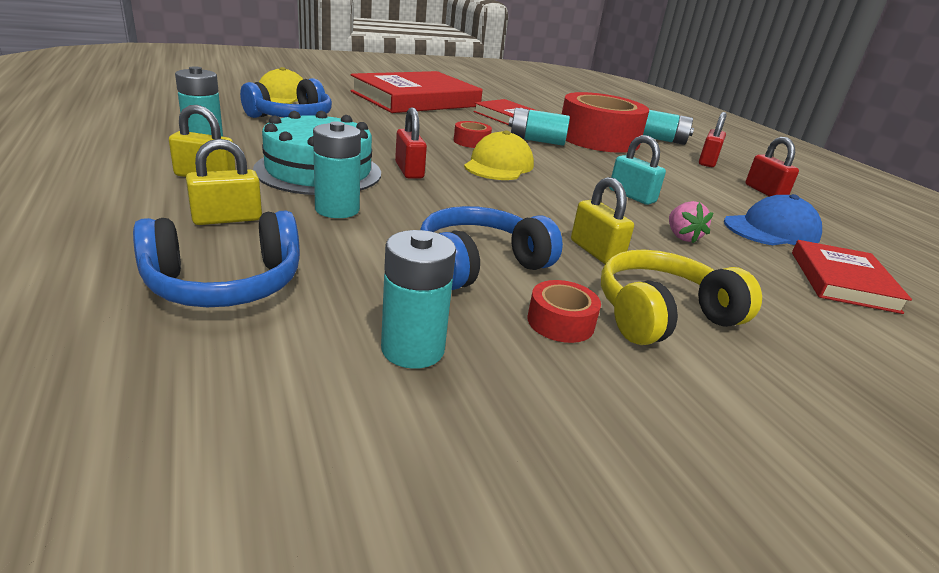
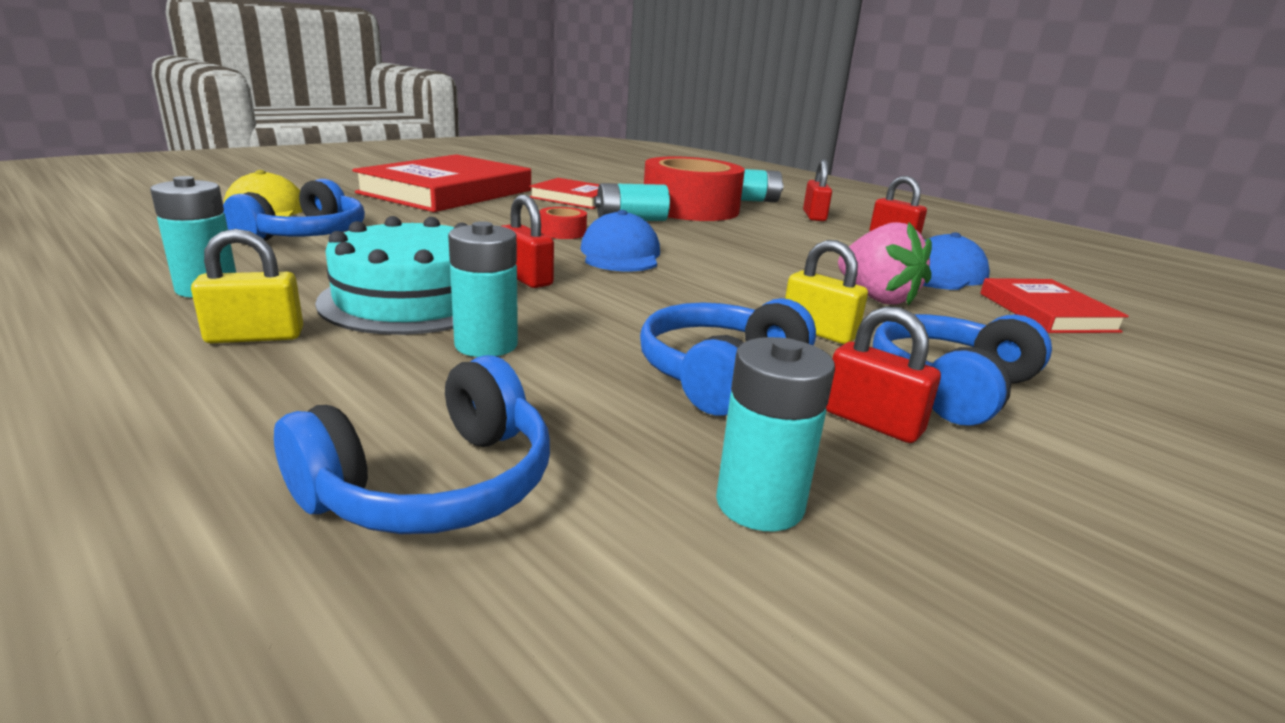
camera: 20 degrees left, 5 degrees down
(227, 219) = (346, 390): yellow padlock -> none
(499, 165) = (620, 254): yellow cap -> blue cap
(560, 322) = (871, 422): red tape -> red padlock
(632, 196) = (786, 264): turquoise padlock -> none
(662, 315) = (950, 386): yellow headphones -> blue headphones
(682, 237) = (876, 298): pink strawberry -> pink strawberry, size x1.72

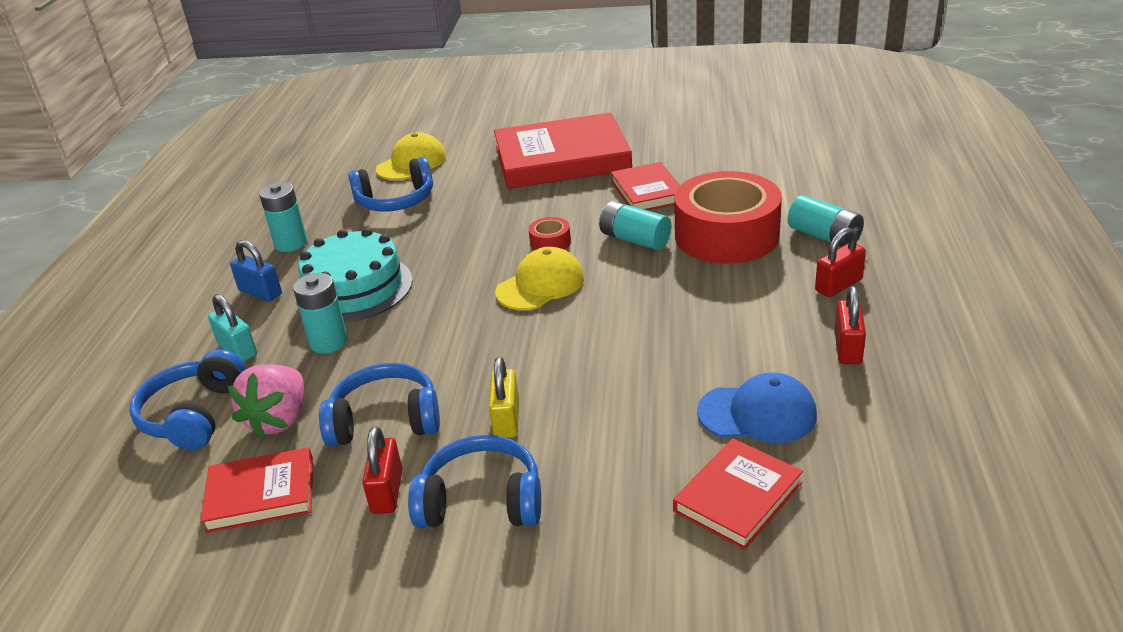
camera: 55 degrees right, 10 degrees up
(255, 336) = (260, 292): yellow padlock -> blue padlock
(348, 394) = (237, 350): none -> turquoise padlock
(434, 485) = (194, 415): blue headphones -> blue headphones turned 90 degrees clockwise
(525, 278) = (438, 290): red padlock -> none
(620, 254) = (540, 285): blue cap -> yellow cap
(759, 504) = (261, 494): turquoise battery -> red book
(876, 298) = (626, 411): pink strawberry -> pink strawberry (279, 420)

